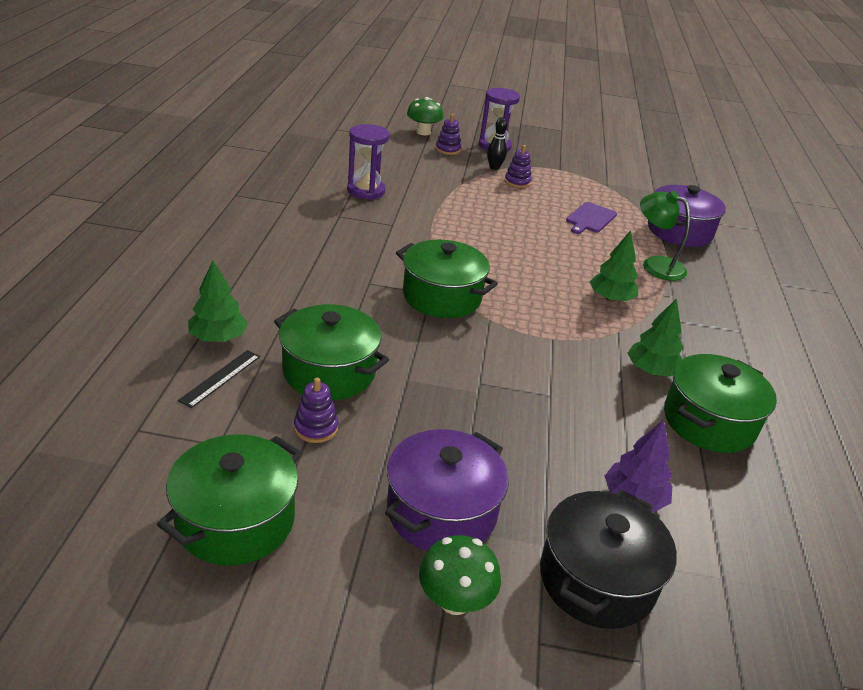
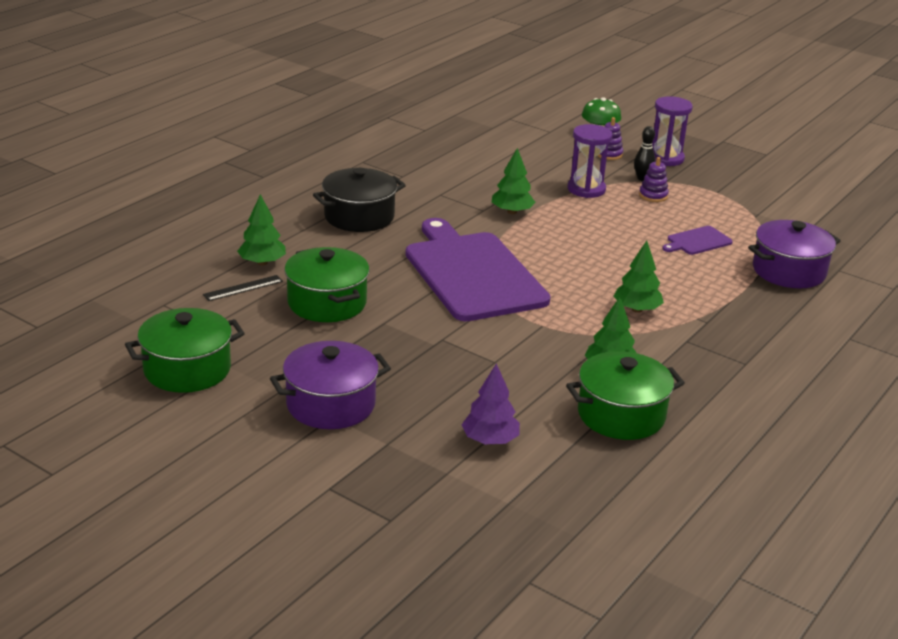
camera: 30 degrees right, 5 degrees down
(316, 428) = (285, 334): purple stacking toy -> none
(366, 190) = (485, 178): purple hourglass -> purple hourglass (586, 189)
(419, 221) = (512, 212): none -> green tree
(442, 297) = (472, 274): green pot -> purple cutting board
(455, 600) = (293, 451): green mushroom -> none
(597, 579) = (406, 472): black pot -> black pot (359, 217)
(655, 265) = (721, 293): green lamp -> none

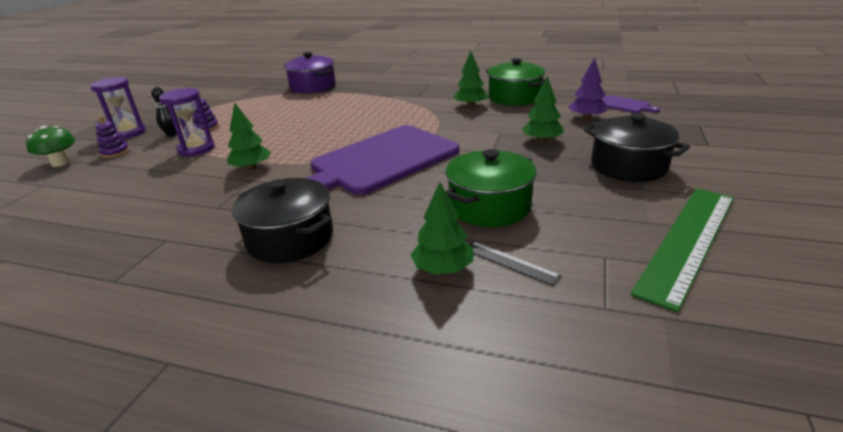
camera: 105 degrees left, 0 degrees up
(187, 369) = (688, 241): green pot -> green ruler
(331, 405) = (628, 166): purple pot -> black pot
(636, 309) = (391, 109): green tree -> green tree (542, 140)
(697, 241) = (282, 108): purple cutting board -> purple cutting board (624, 105)

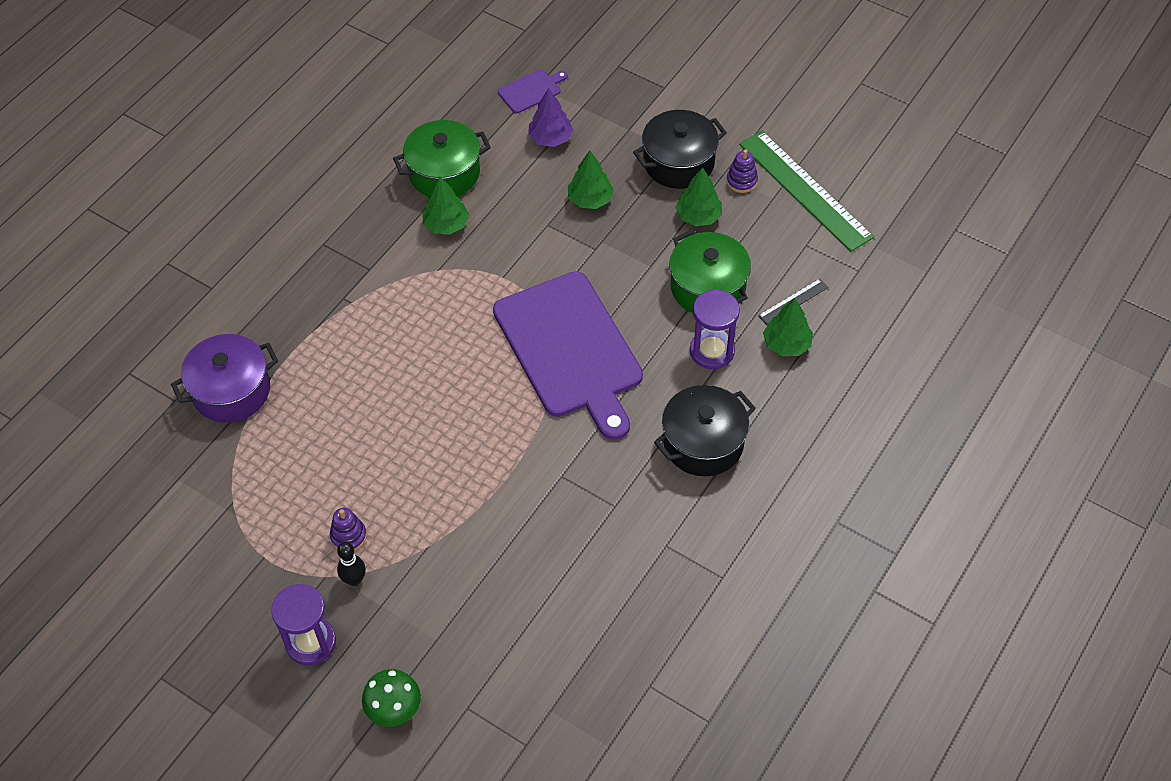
camera: 75 degrees left, 25 degrees up
(115, 152) = (389, 644): purple stacking toy -> purple stacking toy (741, 181)
(196, 149) = (432, 541): purple hourglass -> purple hourglass (712, 351)
(251, 168) = (527, 476): green tree -> green tree (698, 216)

